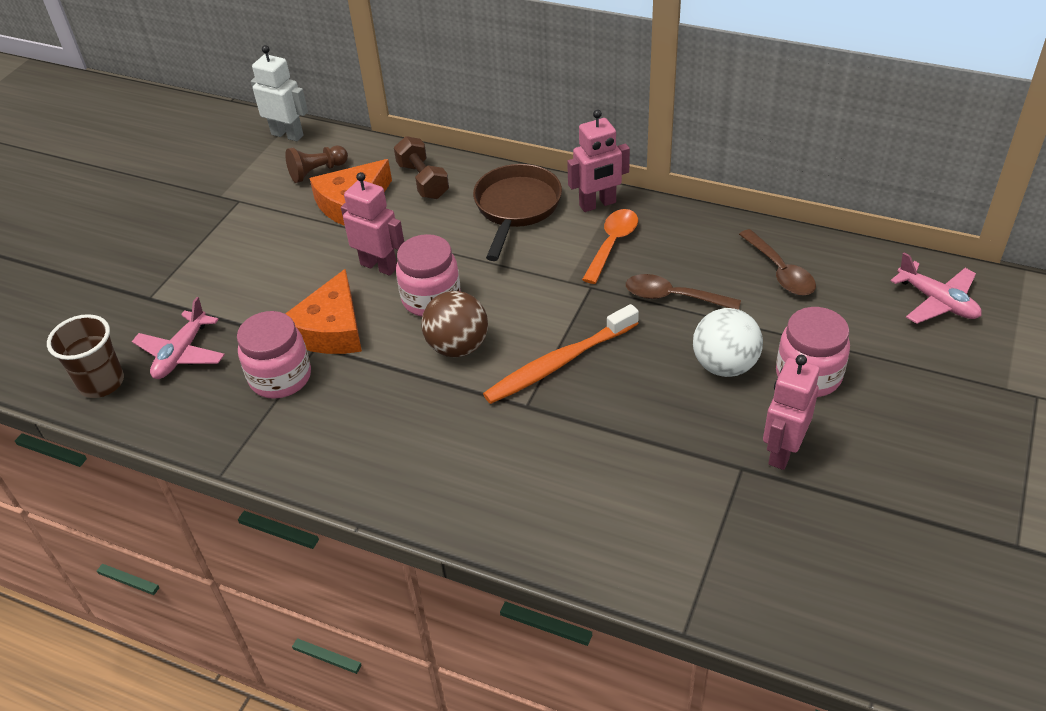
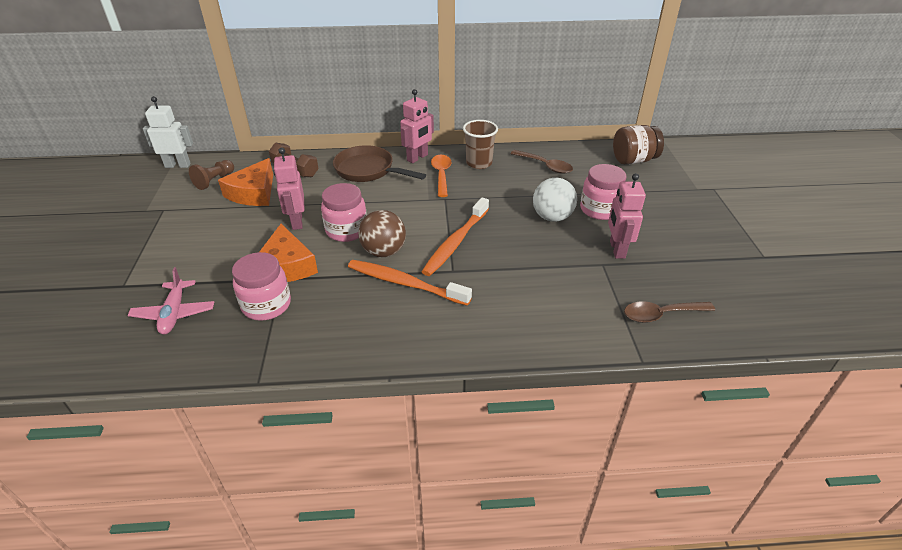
camera: 30 degrees left, 5 degrees down
(101, 383) = (113, 353): brown cup -> brown cup (479, 163)
(379, 266) = (296, 222): pink robot -> pink robot turned 105 degrees counterclockwise
(455, 403) = (405, 283): none -> orange toothbrush
(516, 208) = (368, 170): brown pan -> brown pan turned 45 degrees counterclockwise
(673, 297) = (497, 192): brown spoon -> brown spoon (661, 314)
(937, 302) = (633, 160): pink plane -> brown jar

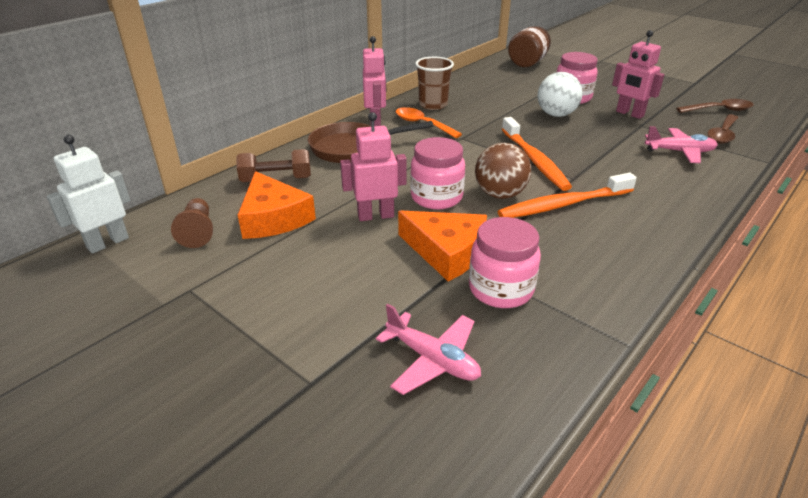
camera: 45 degrees left, 5 degrees down
(296, 222) = (375, 216): pink robot -> pink robot turned 135 degrees clockwise
(545, 166) = (482, 87): brown spoon -> brown spoon (719, 110)
(581, 303) = (679, 152): none -> pink plane

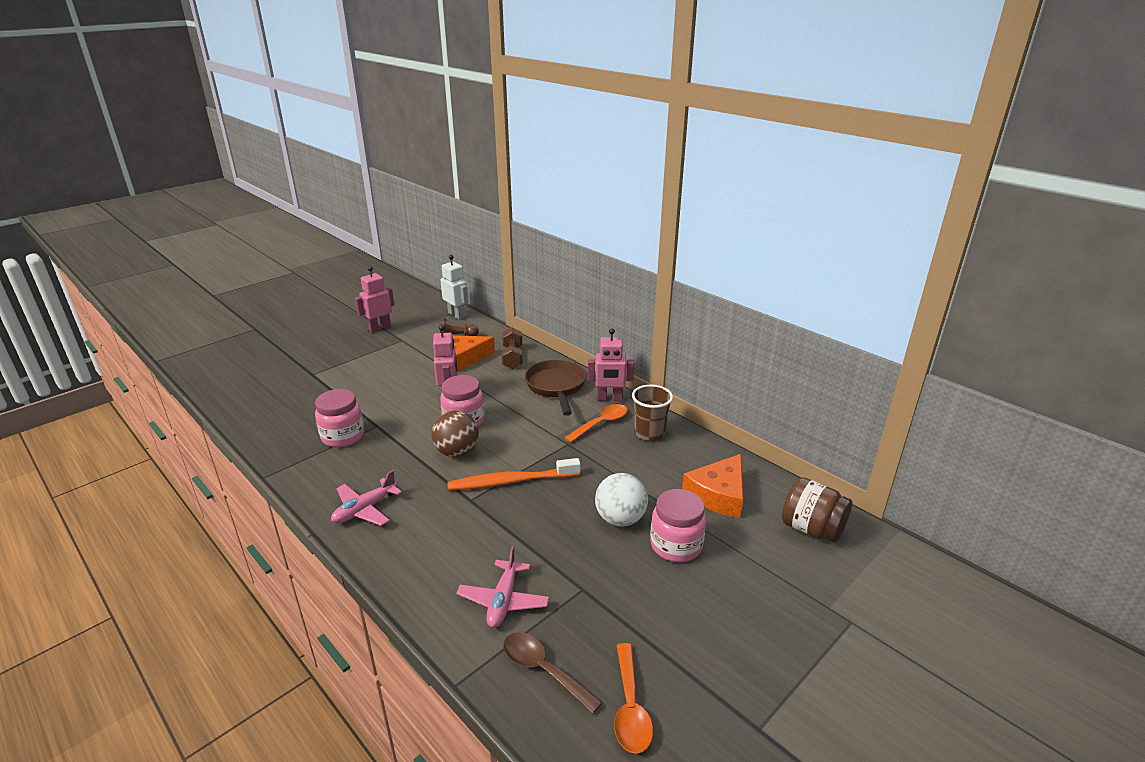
camera: 95 degrees right, 5 degrees down
(432, 360) = (303, 407): pink plane -> pink plane (365, 509)
(446, 252) = (393, 419): orange cheese -> orange cheese (718, 494)
(563, 204) = (428, 483): orange toothbrush -> none
(629, 114) = (619, 588): pink robot -> pink robot (379, 328)
(719, 110) = (630, 707): brown spoon -> orange spoon

